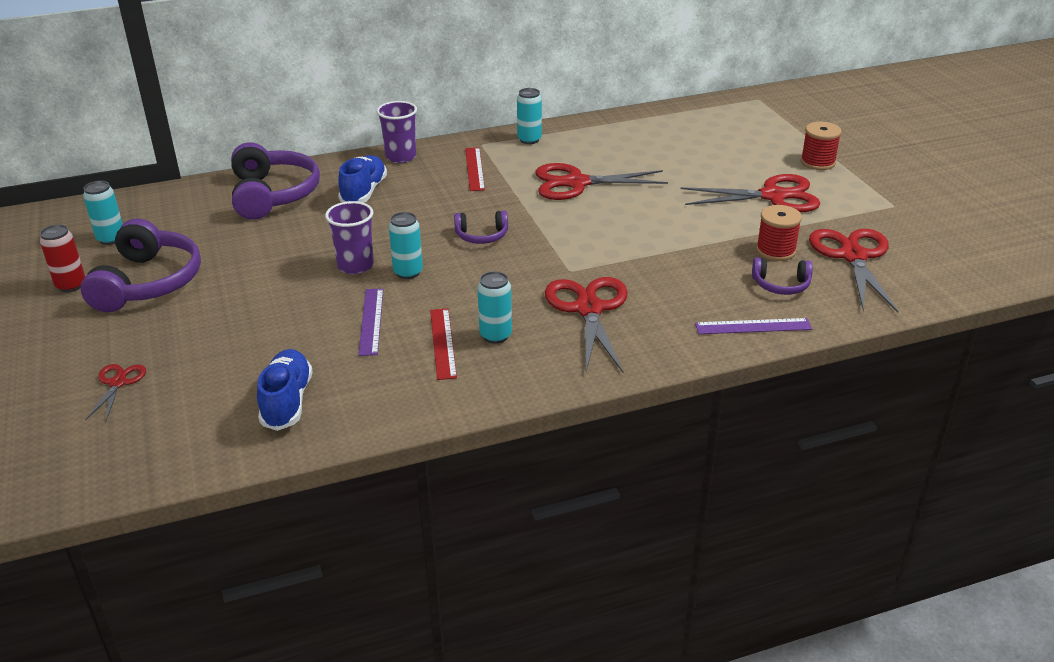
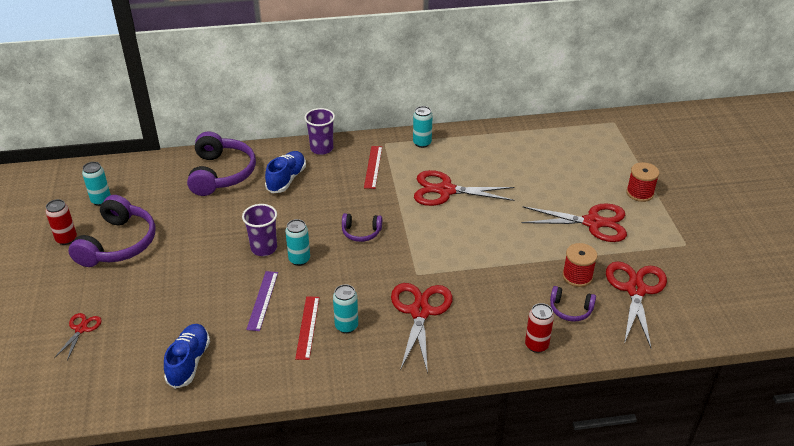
camera: 10 degrees right, 5 degrees up
(753, 326) = (536, 345): purple ruler -> red can

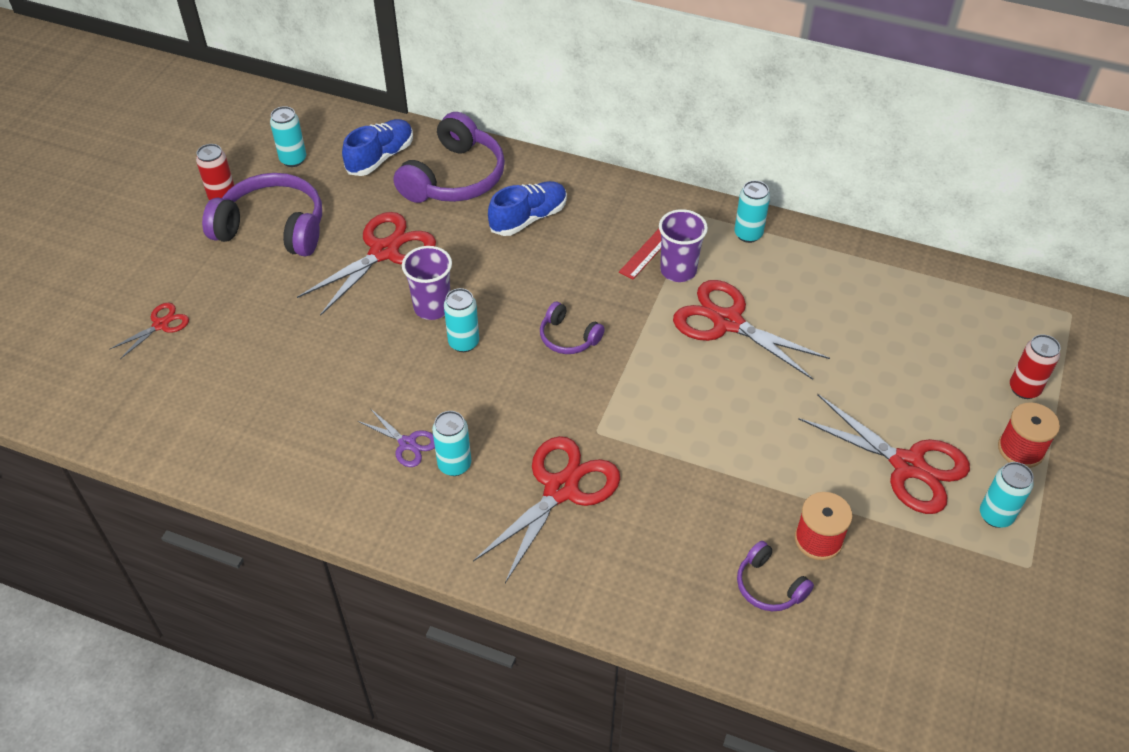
camera: 30 degrees right, 10 degrees up
(118, 244) = (273, 228): purple headphones -> purple headphones turned 120 degrees counterclockwise
(189, 362) = (243, 425): blue shoe -> blue shoe (380, 157)
(263, 300) = (381, 380): purple ruler -> none
(308, 327) = (407, 443): red ruler -> purple scissors
(321, 148) = (605, 190): purple cup -> purple cup (678, 270)
(536, 345) = (680, 615): red can -> red can (1024, 389)
(635, 290) = (890, 602): red scissors -> red scissors (384, 251)
(652, 228) = (995, 515): none -> turquoise can

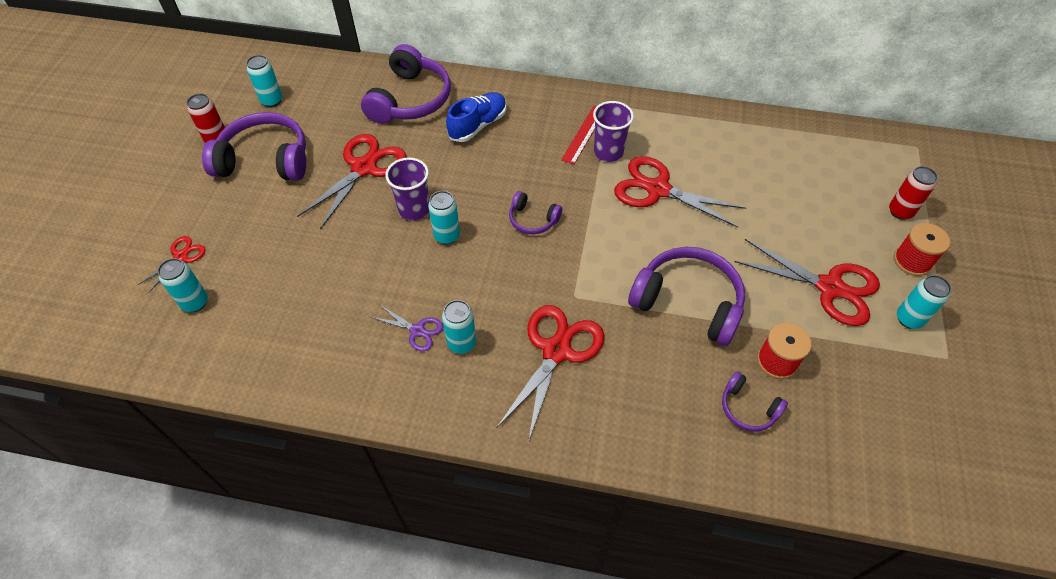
camera: 10 degrees left, 5 degrees up
(380, 157) = (345, 90): blue shoe -> none
(730, 457) = (688, 302): none -> purple headphones
(748, 234) = (656, 116): turquoise can -> turquoise can (195, 302)

